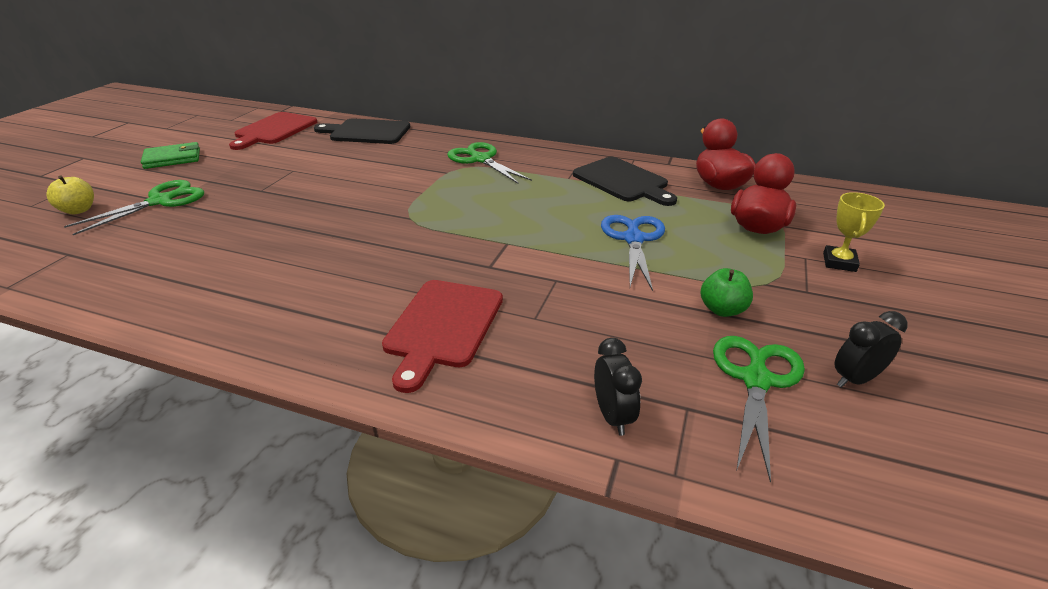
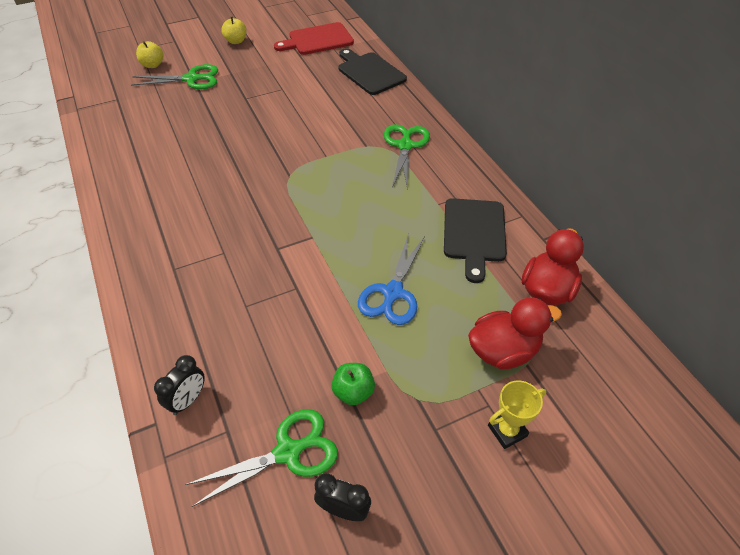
camera: 45 degrees right, 15 degrees up
(173, 158) = (236, 41): green wallet -> yellow apple
(443, 327) = (197, 274): red cutting board -> none
(633, 239) = (393, 292): blue scissors -> blue scissors turned 150 degrees clockwise

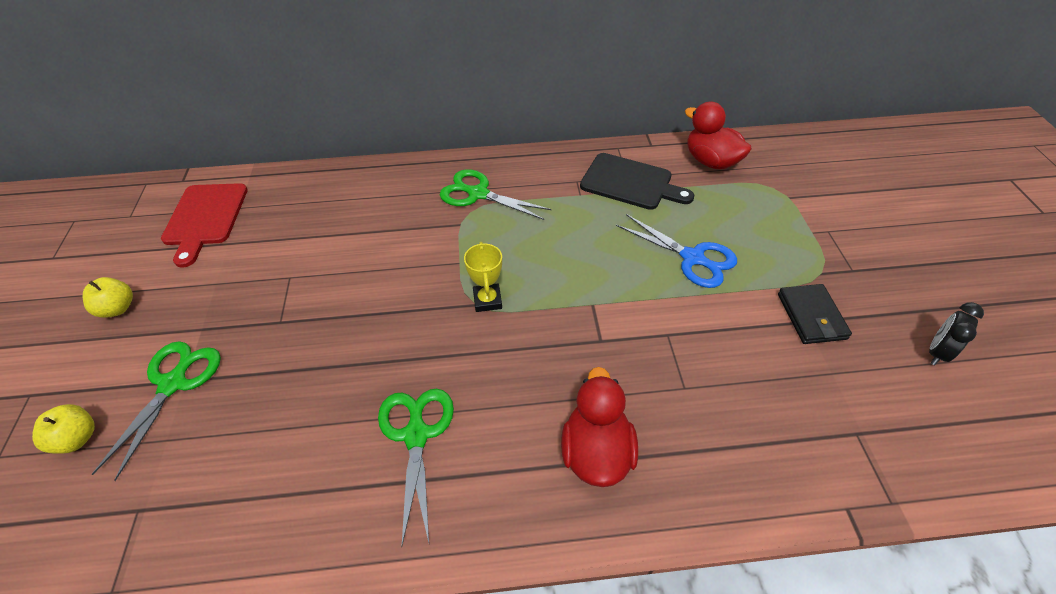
camera: 70 degrees left, 0 degrees up
(188, 400) = (816, 468): black clock -> none
(288, 452) = (880, 383): green scissors -> green scissors (416, 435)
(353, 392) = (811, 316): green apple -> black wallet
(369, 72) = (321, 188): black cutting board -> none
(503, 351) = (773, 206): red duck -> red duck (596, 452)
(507, 431) = (853, 228): yellow trophy -> yellow trophy (487, 300)

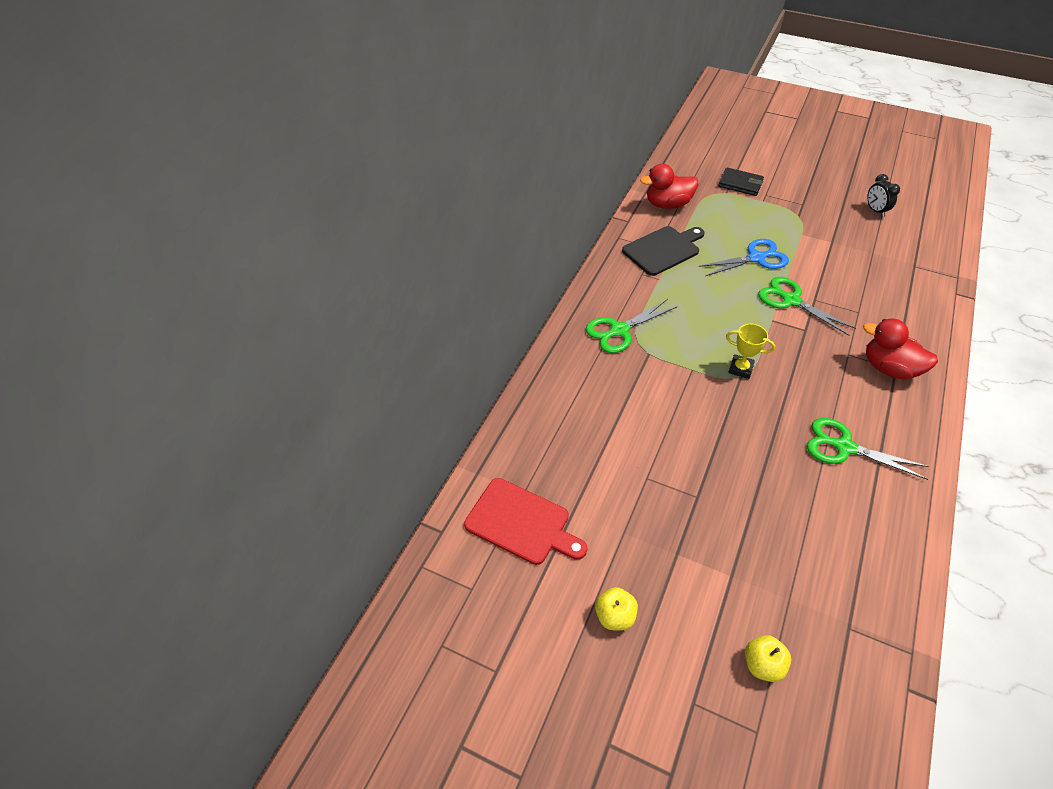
camera: 60 degrees left, 0 degrees up
(173, 384) = (732, 585): green scissors -> green scissors (791, 300)
(811, 316) = (829, 238): black wallet -> black wallet (740, 184)

